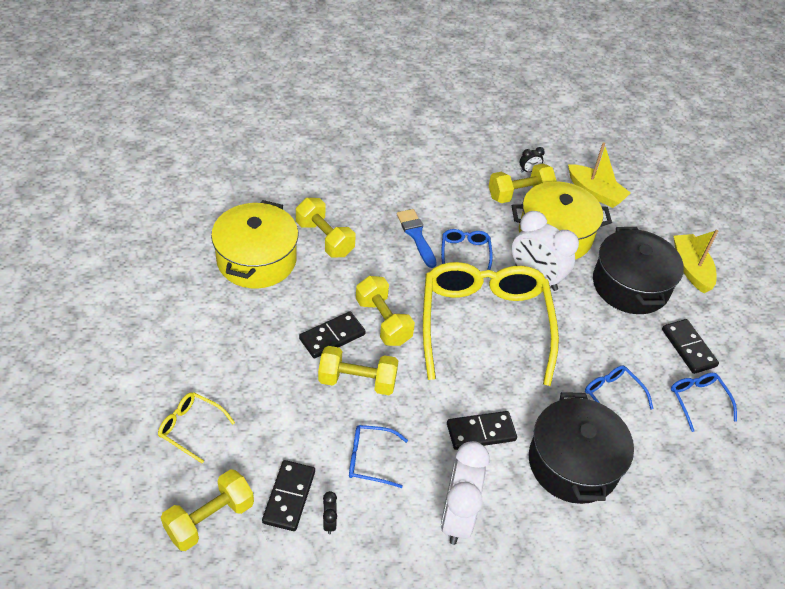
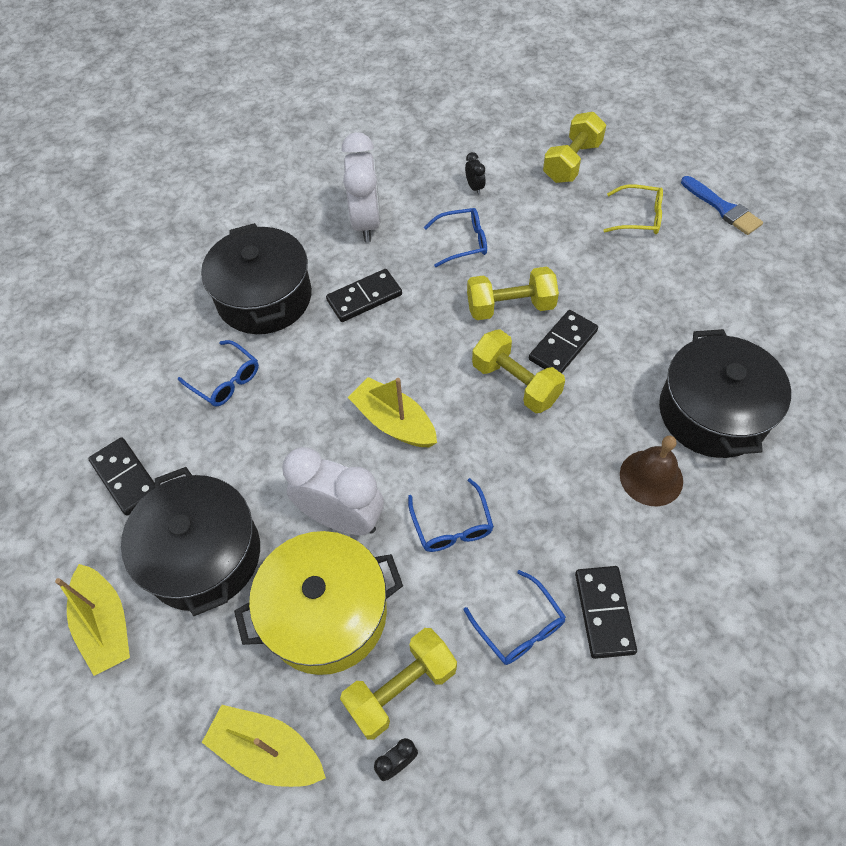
camera: 170 degrees right, 10 degrees up
(256, 260) = (712, 412): yellow pot -> black pot
(289, 497) = (518, 194): black domino -> black domino (604, 612)
(324, 239) = (651, 477): yellow dumbbell -> brown bell
(416, 235) = (532, 531): blue brush -> blue brush (723, 208)
(484, 323) = (394, 422): yellow glasses -> yellow boat
(698, 400) = (122, 408): blue glasses -> blue glasses (519, 627)

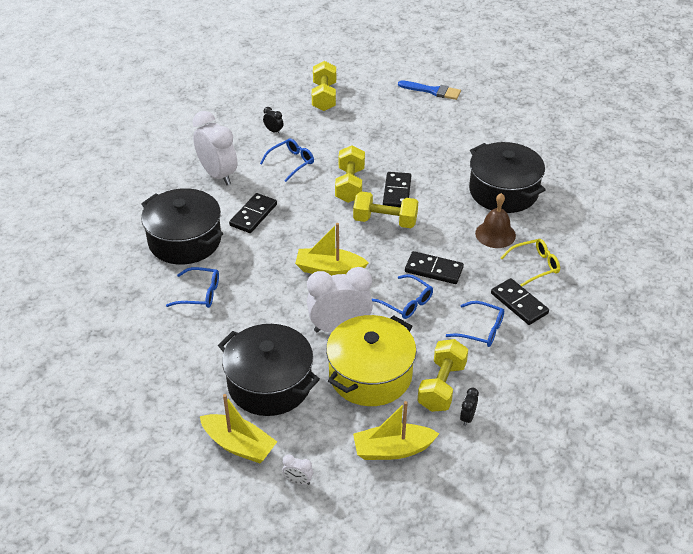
camera: 35 degrees left, 15 degrees down
(126, 477) = (180, 370): black domino -> black domino (434, 270)
(127, 723) = (298, 481): none -> white clock
(510, 307) = (350, 185): yellow dumbbell -> yellow dumbbell turned 45 degrees counterclockwise
(639, 217) = (388, 112): yellow glasses -> yellow glasses (535, 266)

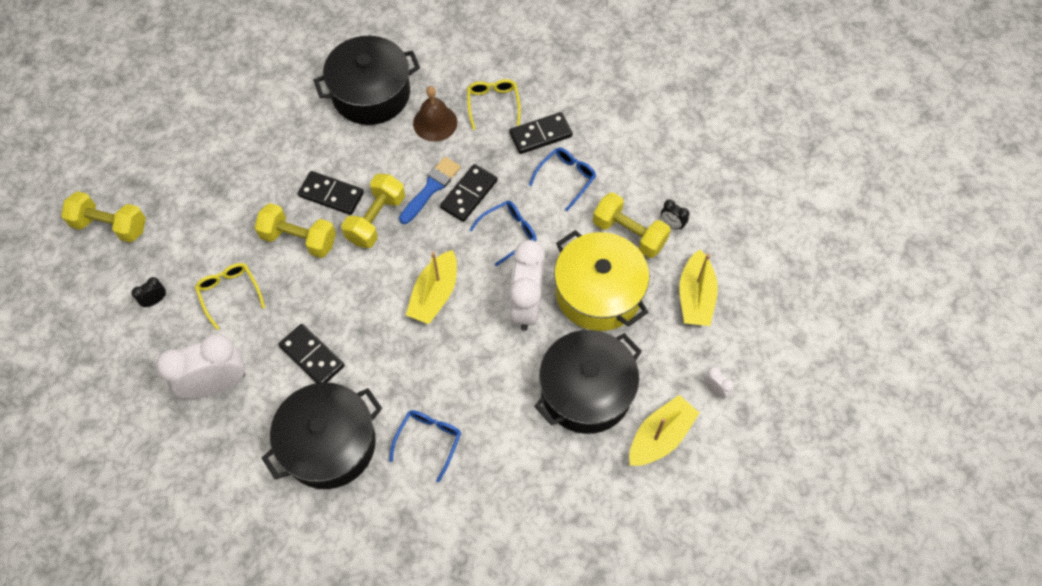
camera: 75 degrees left, 20 degrees up
(291, 162) = (229, 293): blue glasses -> yellow glasses
(298, 481) = (715, 389): white clock -> white clock turned 75 degrees counterclockwise
(432, 91) = (158, 105): blue brush -> blue brush (431, 188)

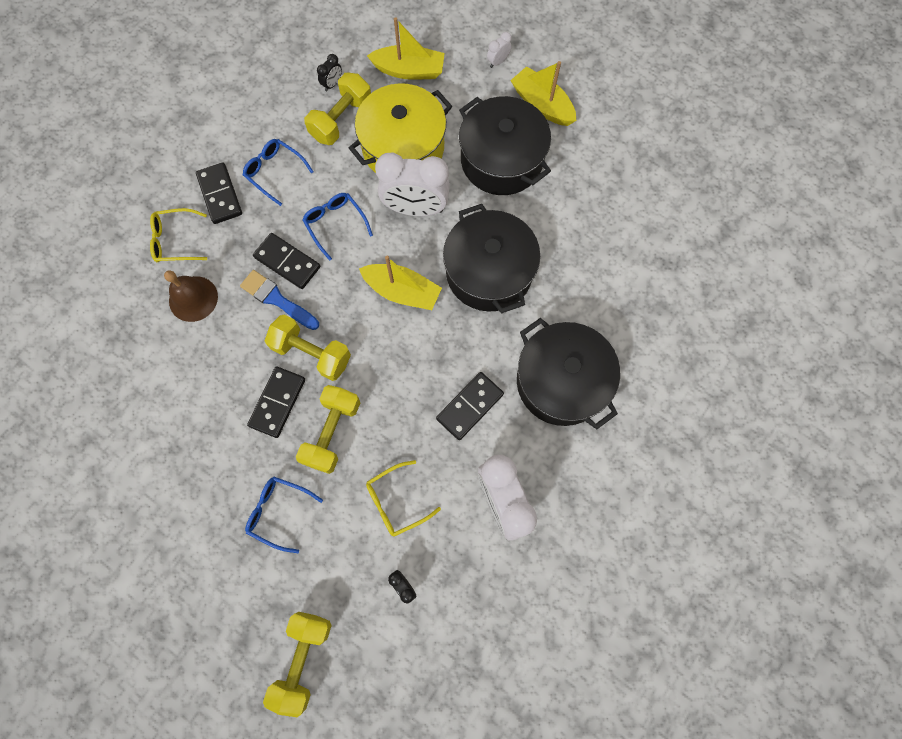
camera: 90 degrees left, 10 degrees up
(371, 94) = (145, 368): black pot -> black pot (489, 272)
(429, 440) = (553, 291): blue glasses -> blue glasses (278, 512)

